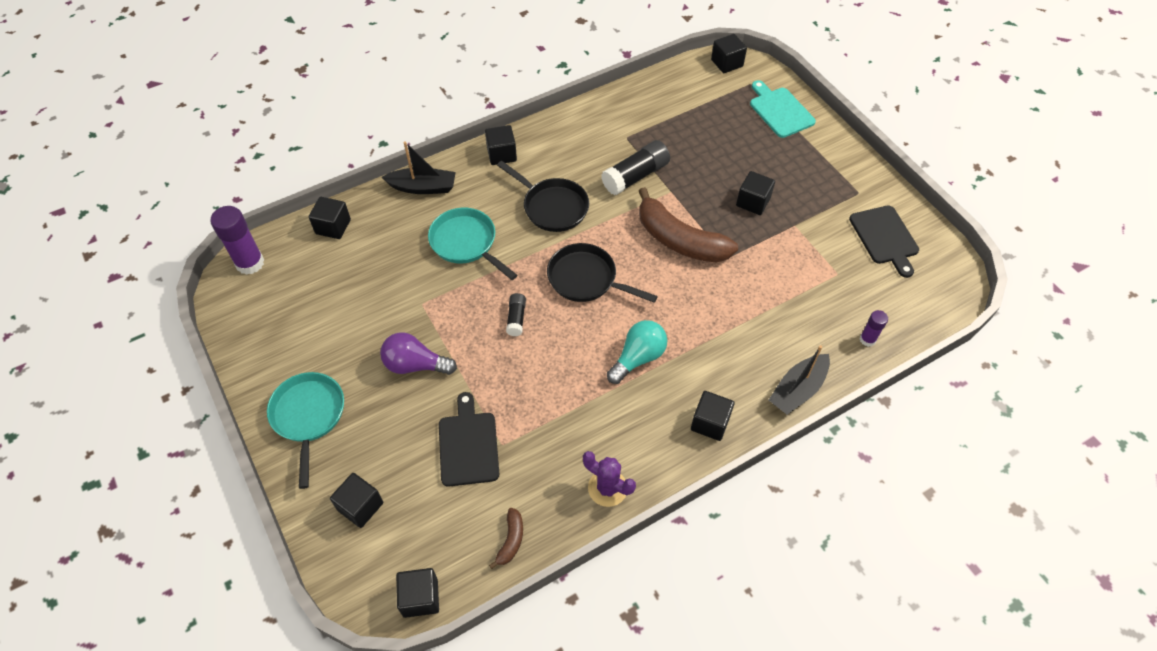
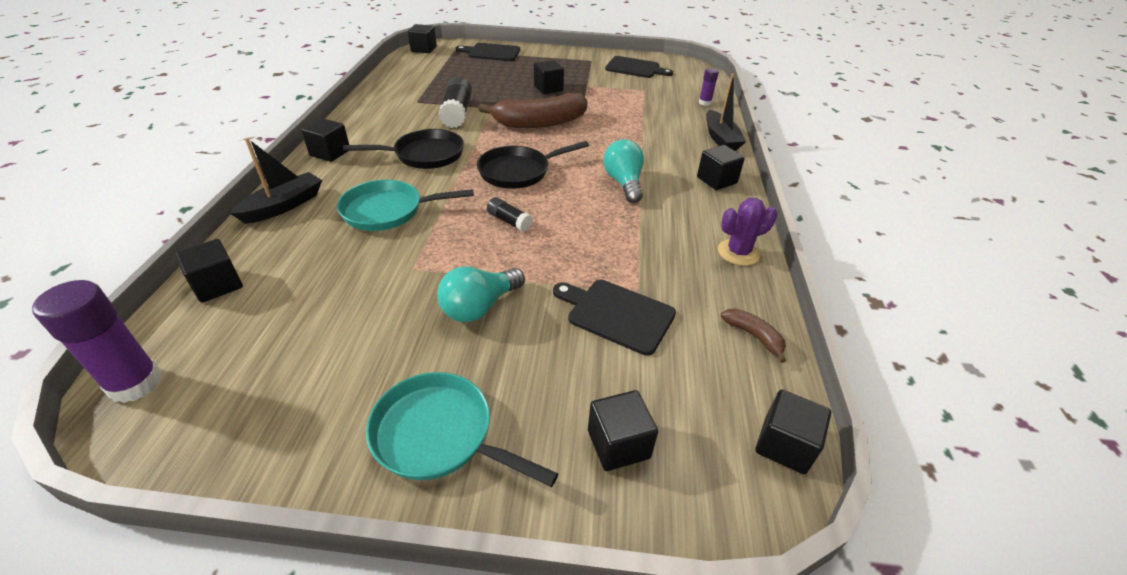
camera: 55 degrees left, 15 degrees down
(415, 365) = (479, 307): purple light bulb -> turquoise light bulb
(780, 111) = (491, 52): turquoise cutting board -> black cutting board

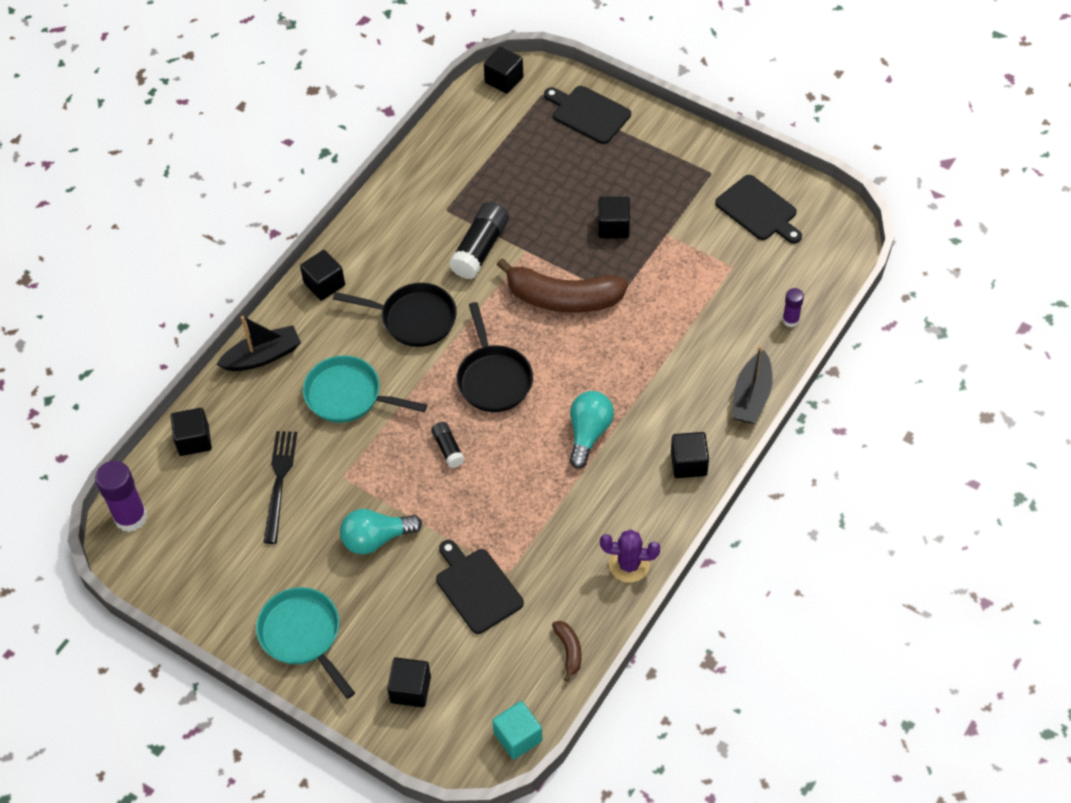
camera: 30 degrees right, 15 degrees up
(340, 292) = (279, 482): none -> black fork
(518, 172) = (493, 378): black pan -> black pan turned 105 degrees counterclockwise
(784, 445) = (518, 737): black cube -> turquoise cube

